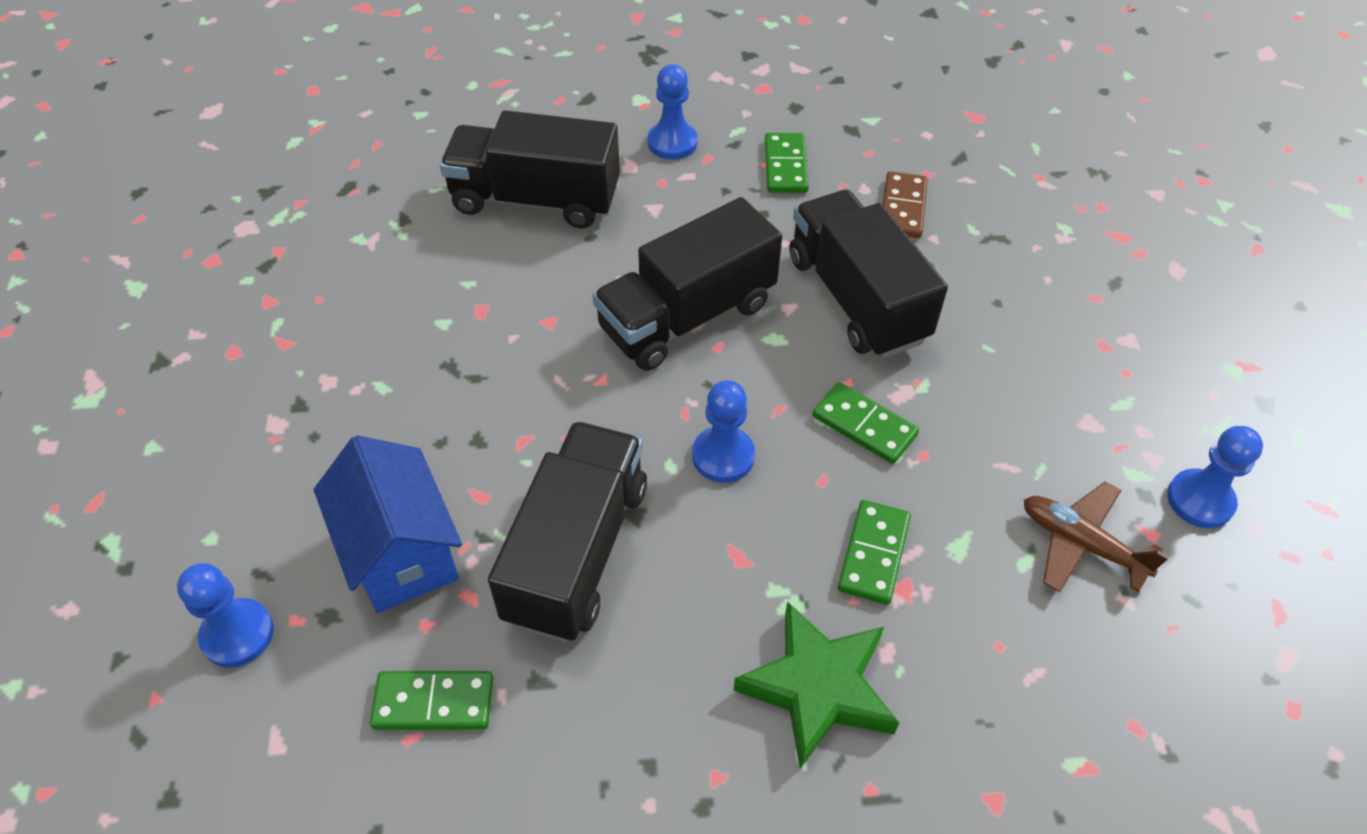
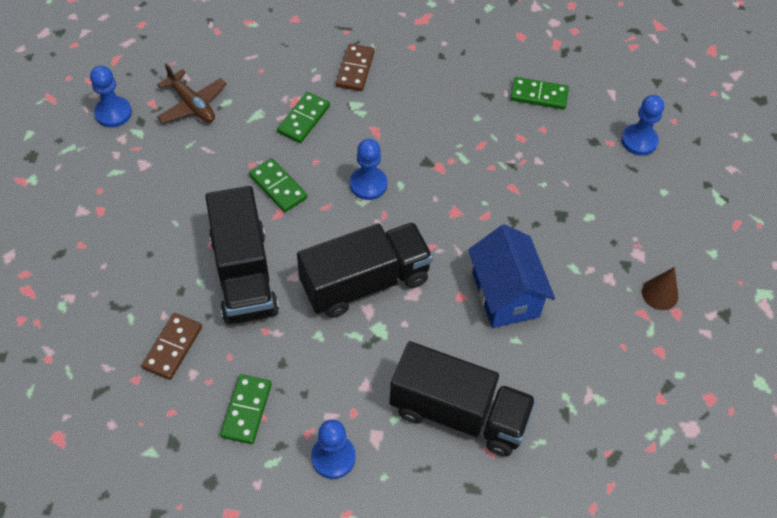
camera: 170 degrees left, 5 degrees up
(253, 372) = (660, 294): none -> brown cone
(401, 552) = (557, 165): blue house -> blue house (505, 295)
(576, 552) = (461, 148): black truck -> none
(818, 688) = (355, 69): green star -> brown domino

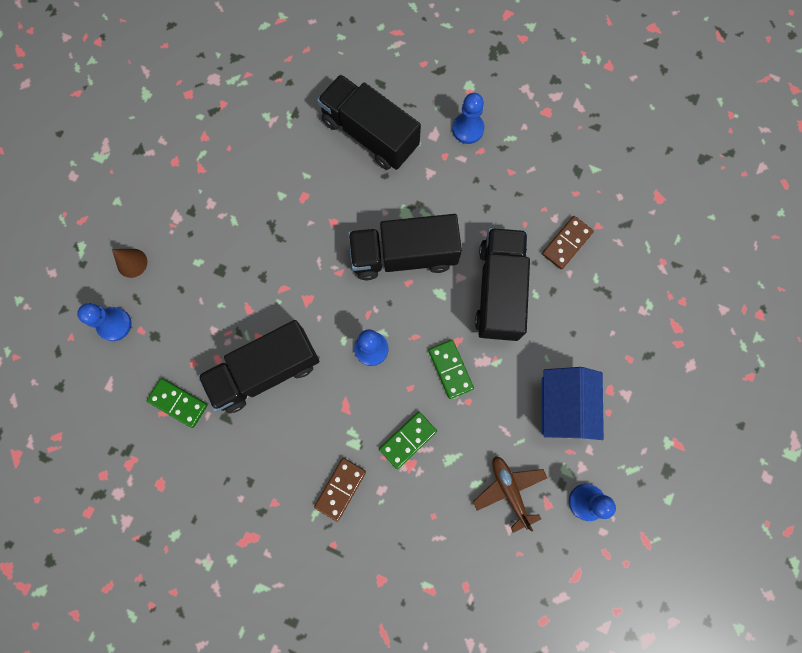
camera: 160 degrees left, 20 degrees up
(246, 410) = (521, 179): green domino -> none
(468, 139) = (265, 371): none -> black truck
(505, 295) = (298, 213): blue house -> blue house (563, 406)
(660, 294) = (178, 179): brown cone -> brown cone (132, 263)

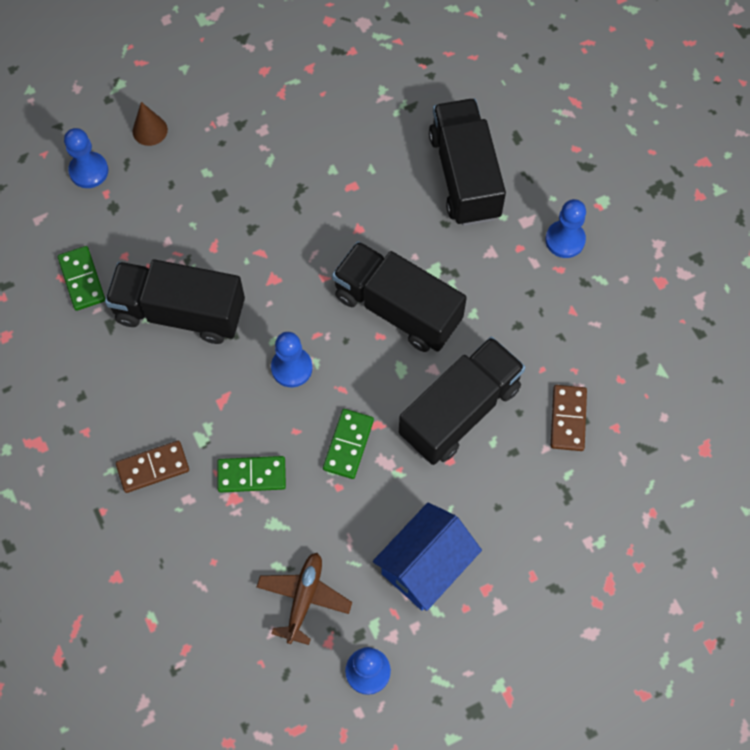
camera: 40 degrees right, 10 degrees down
(566, 243) = (568, 419): brown domino -> brown domino turned 75 degrees counterclockwise

